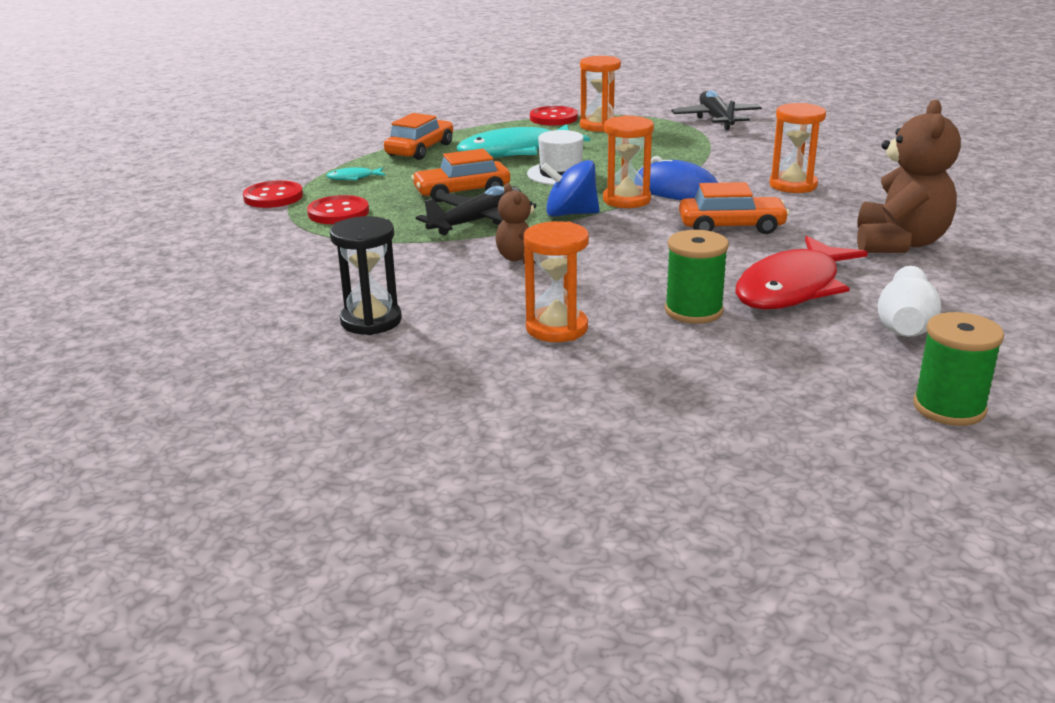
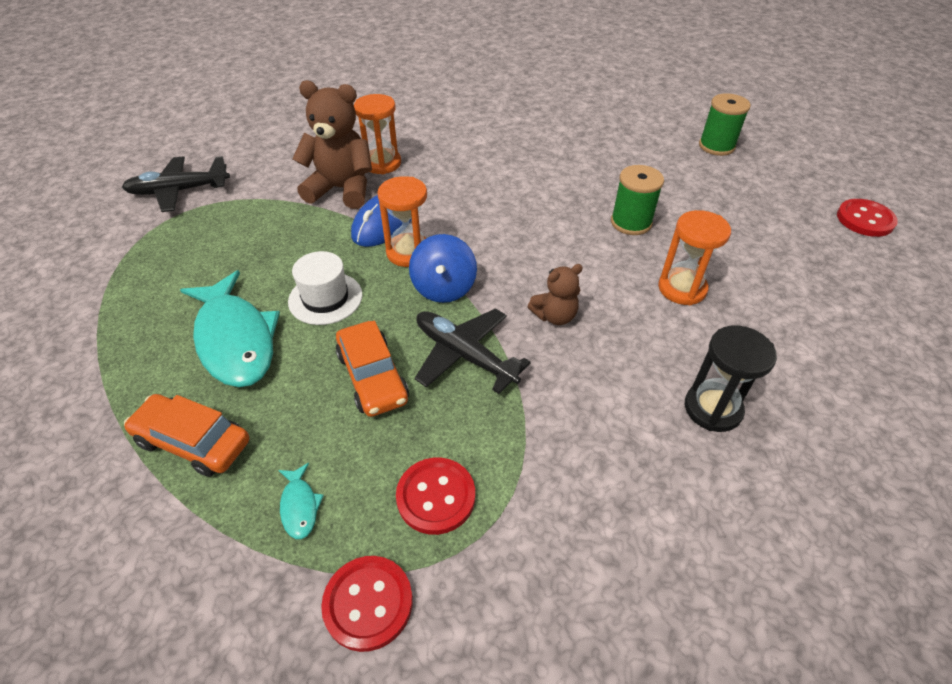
camera: 95 degrees left, 20 degrees up
(553, 118) = (109, 312): red button -> red button (865, 219)
(599, 126) = (163, 272): orange hourglass -> none
(731, 227) = (473, 198): orange car -> none
(792, 288) = (582, 180): red fish -> none
(899, 243) = (500, 133): brown teddy bear -> brown teddy bear (342, 189)
(905, 323) = (622, 146): white bowling pin -> none

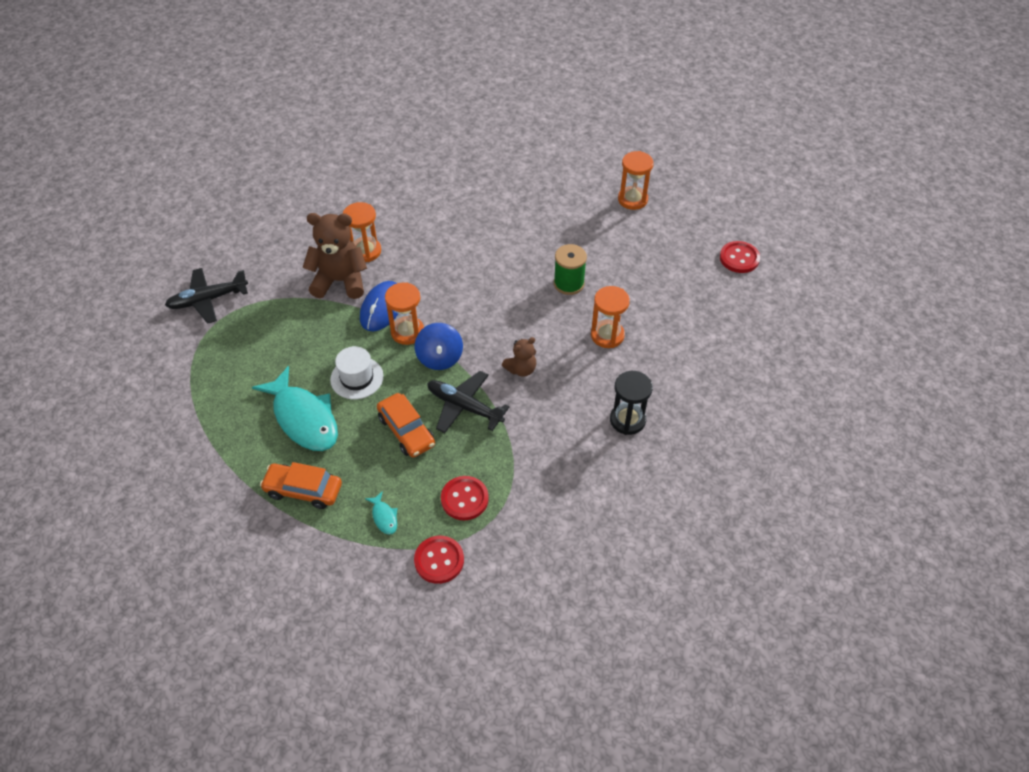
camera: 10 degrees left, 5 degrees up
(716, 146) = (632, 199): green spool -> orange hourglass

